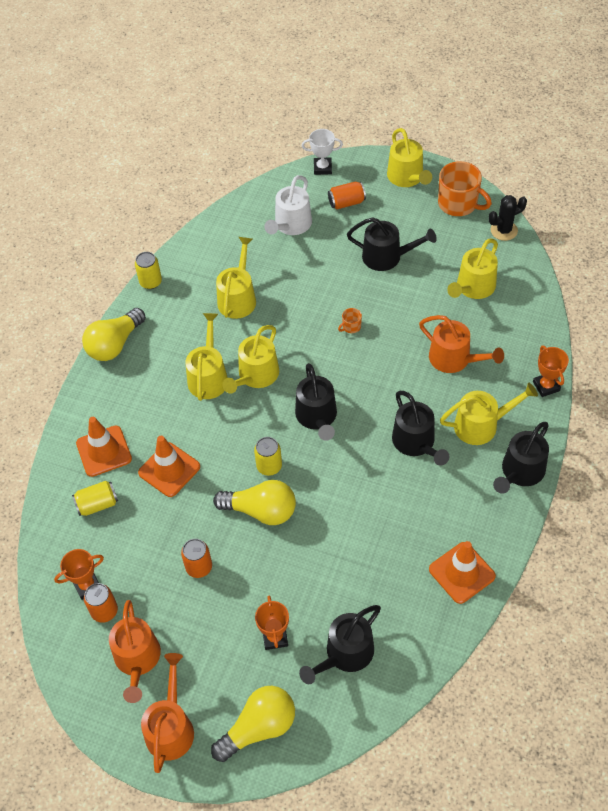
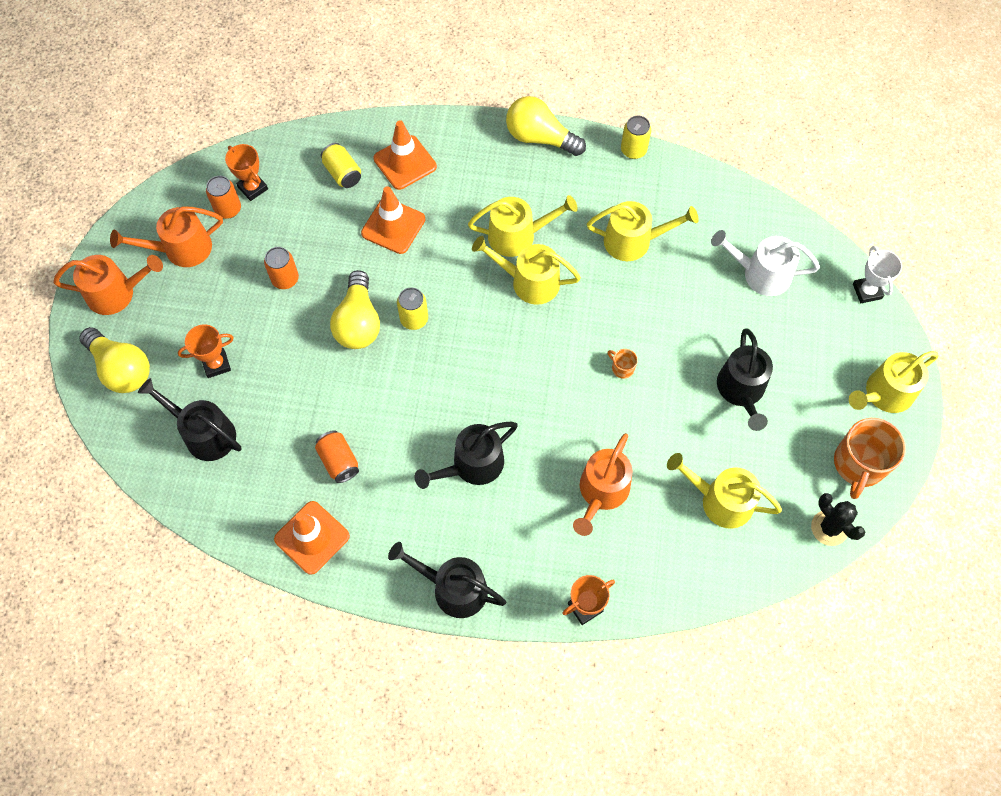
camera: 75 degrees right, 10 degrees up
(317, 417) = (487, 354): black watering can -> none
(346, 202) = (817, 329): orange can -> orange can (339, 461)
(481, 425) = (511, 535): yellow watering can -> none

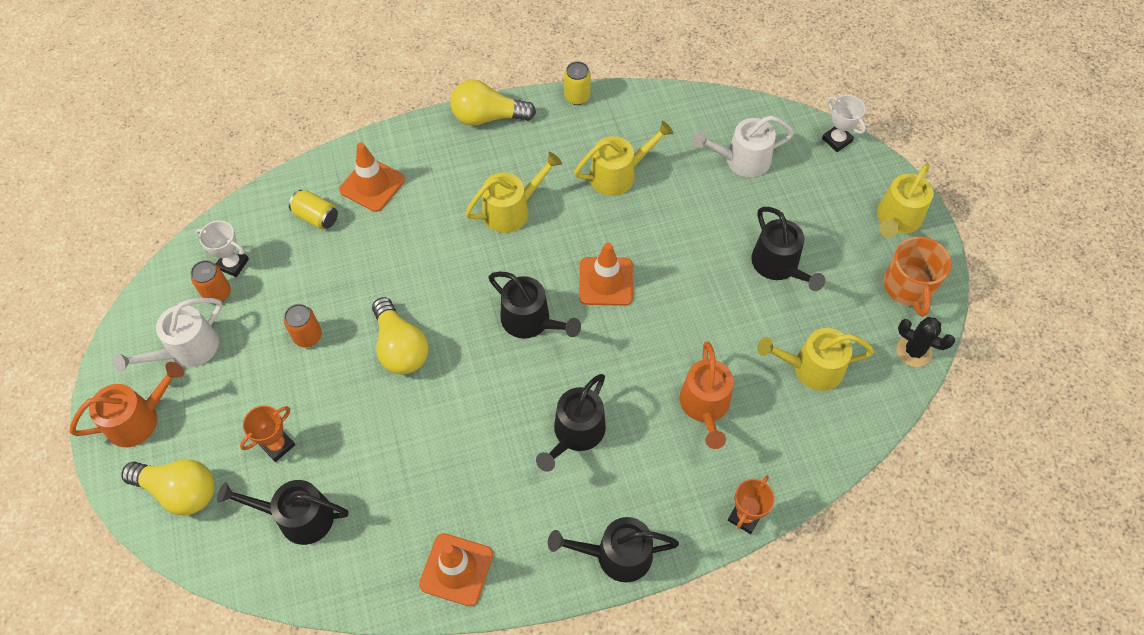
camera: 25 degrees left, 5 degrees down
(181, 249) = (187, 349): orange watering can -> white watering can
(253, 188) = (233, 264): orange trophy -> white trophy
(339, 461) = (446, 485): orange can -> none
(393, 226) = (390, 246): orange traffic cone -> orange traffic cone (606, 281)
(414, 319) = (452, 322): yellow can -> none
(483, 346) = (530, 320): none -> black watering can
(529, 282) = (543, 246): yellow watering can -> none
(622, 368) = (665, 288): orange mug -> none

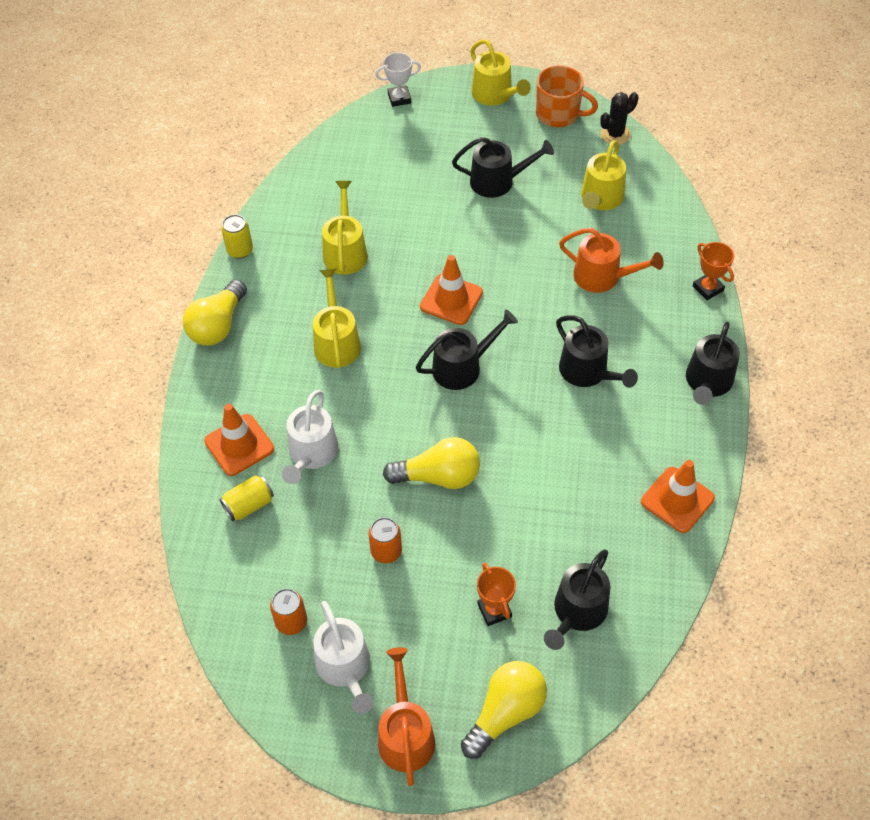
camera: 65 degrees left, 5 degrees down
(233, 264) = (263, 597): white trophy -> none
(742, 160) = (382, 164): white watering can -> white watering can (311, 453)

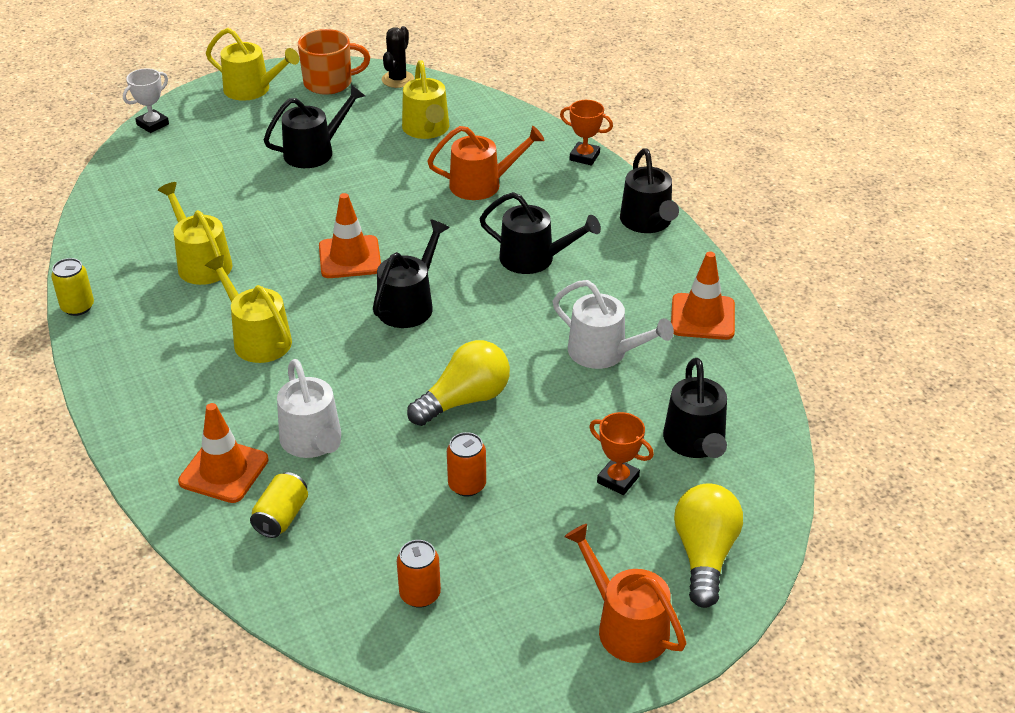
camera: 35 degrees left, 15 degrees down
(218, 325) = (107, 380): yellow light bulb -> none
(345, 667) = (513, 603): white watering can -> white watering can (604, 352)

